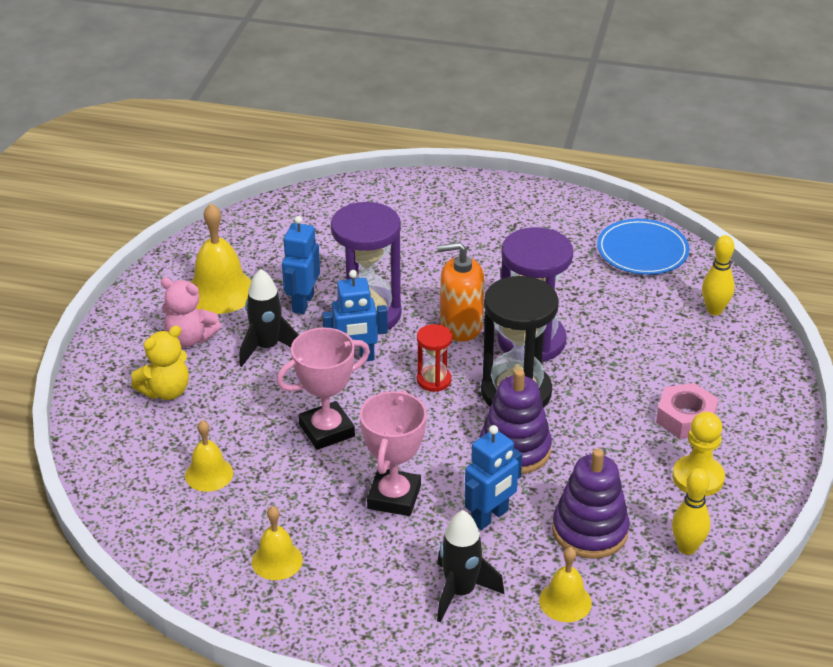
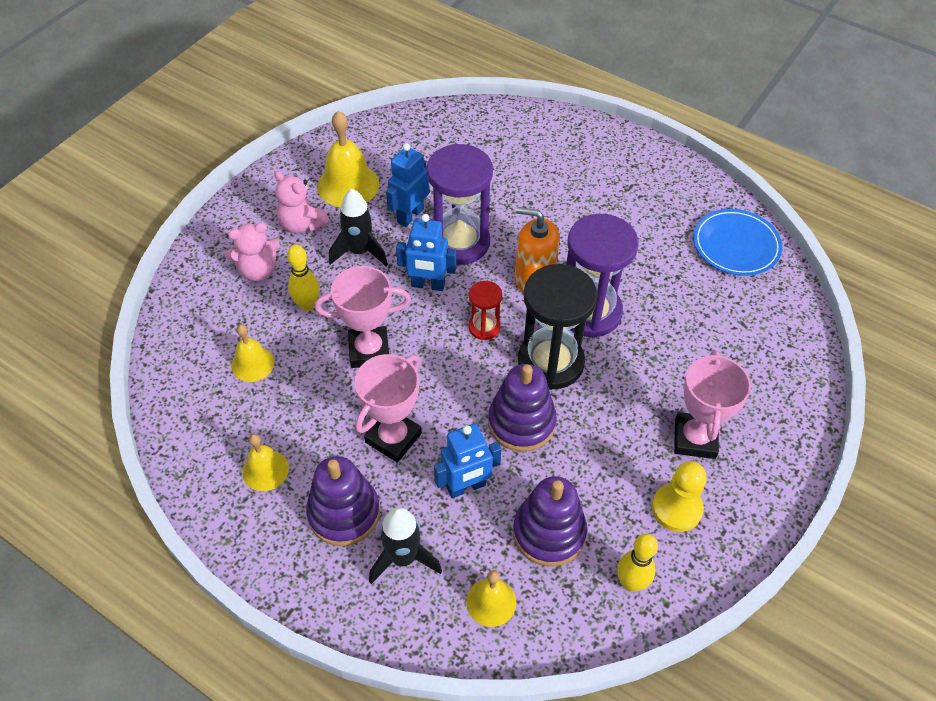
camera: 20 degrees right, 15 degrees up
(166, 391) = (258, 270): yellow teddy bear -> pink teddy bear
(379, 573) = (344, 513): none -> purple stacking toy
(686, 418) = (695, 439): pink nut -> pink trophy
(714, 310) = (776, 329): yellow bowling pin -> yellow bowling pin (307, 305)

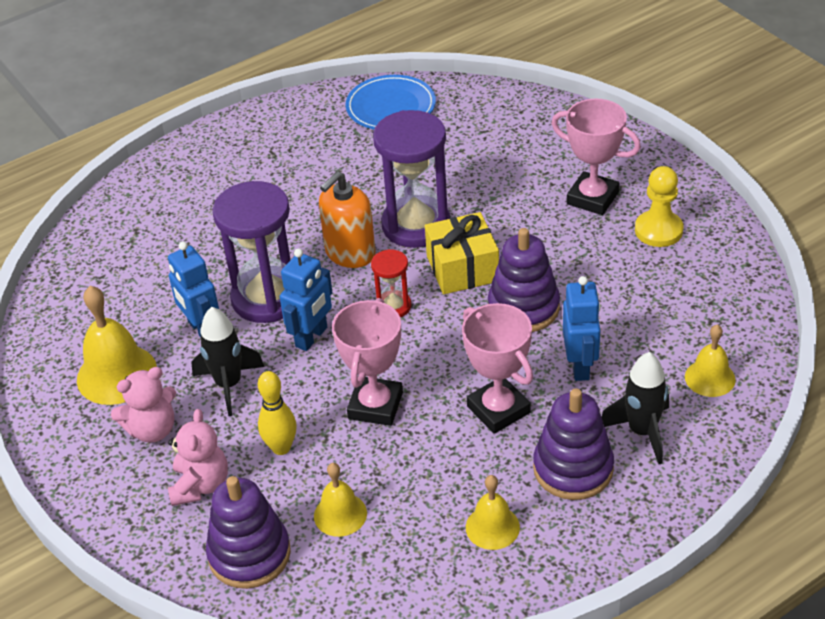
camera: 65 degrees left, 10 degrees down
(549, 532) = (652, 320): purple stacking toy -> purple stacking toy (249, 554)
(550, 362) = (462, 268): black hourglass -> yellow gift
(631, 583) = (721, 280): yellow bowling pin -> none

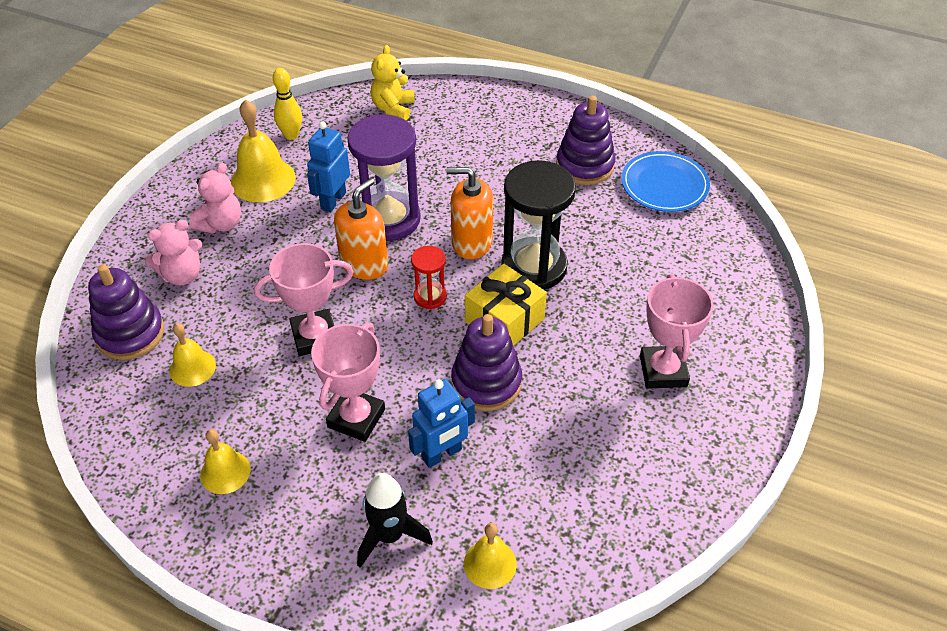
camera: 55 degrees right, 5 degrees up
(110, 237) = (393, 108): none -> yellow teddy bear
(152, 430) = (221, 224): pink teddy bear -> pink teddy bear turned 90 degrees counterclockwise
(229, 385) = (287, 242): black rocket -> none
(281, 448) = (241, 301): yellow bowling pin -> yellow bowling pin (291, 135)
(312, 337) = (364, 264): blue robot -> orange soap dispenser
(416, 225) = (534, 267): purple hourglass -> black hourglass
(573, 468) = (318, 501): purple stacking toy -> purple stacking toy (585, 166)
(658, 230) = (659, 440): yellow pawn -> none

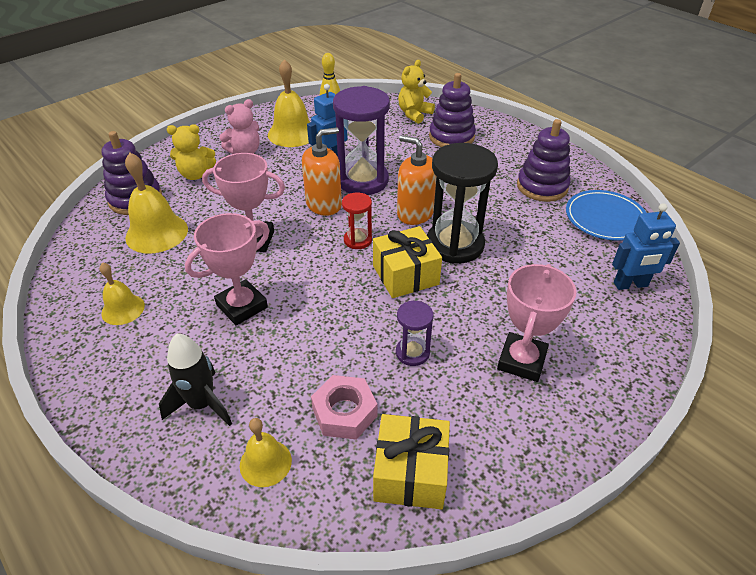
camera: 25 degrees right, 5 degrees down
(182, 275) = (196, 174): pink teddy bear -> yellow teddy bear
(192, 368) = (157, 233): yellow bell -> yellow bell, size x1.66
(442, 454) = (287, 357): blue robot -> blue robot (630, 284)
(486, 382) = (360, 316): purple stacking toy -> purple stacking toy (451, 137)
(532, 486) = (344, 412): none -> pink nut
(560, 402) = (412, 352): none -> purple hourglass
(624, 517) = (410, 473): none -> yellow gift

